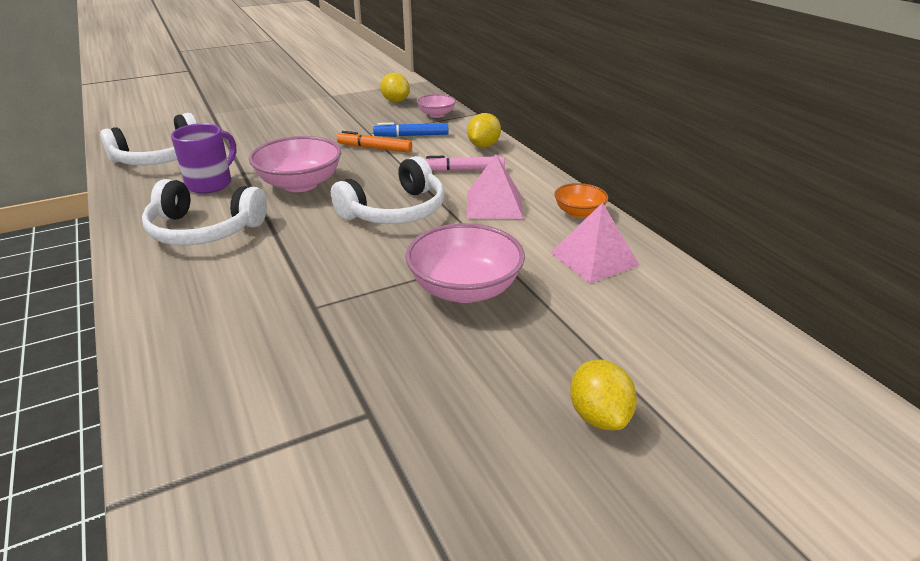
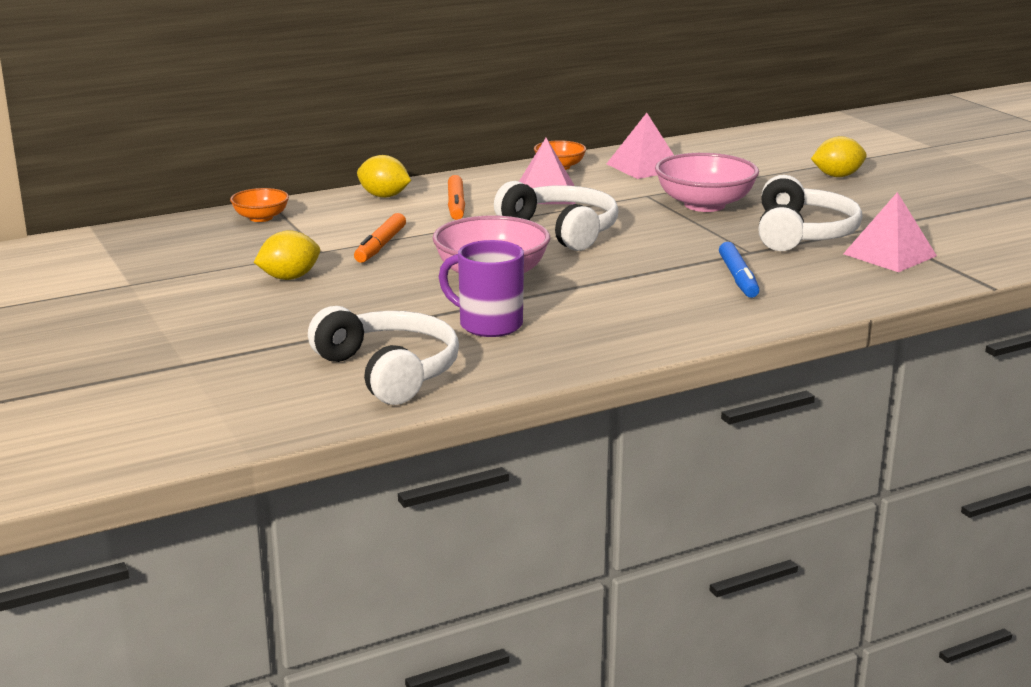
camera: 90 degrees left, 10 degrees down
(203, 230) = (618, 311): white headphones -> white headphones (803, 234)
(267, 417) = (890, 255): none -> pink pyramid
(395, 101) = (188, 241): yellow lemon -> yellow lemon (289, 278)
(411, 135) = (339, 229): blue marker -> blue marker (738, 278)
(436, 114) = (261, 218): pink bowl -> orange bowl
(463, 170) = (456, 205): pink marker -> orange marker

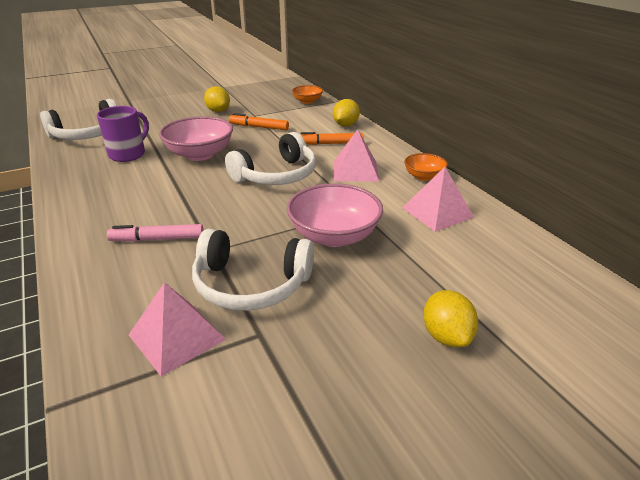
camera: 90 degrees right, 10 degrees up
(738, 278) = (157, 239): blue marker -> pink marker

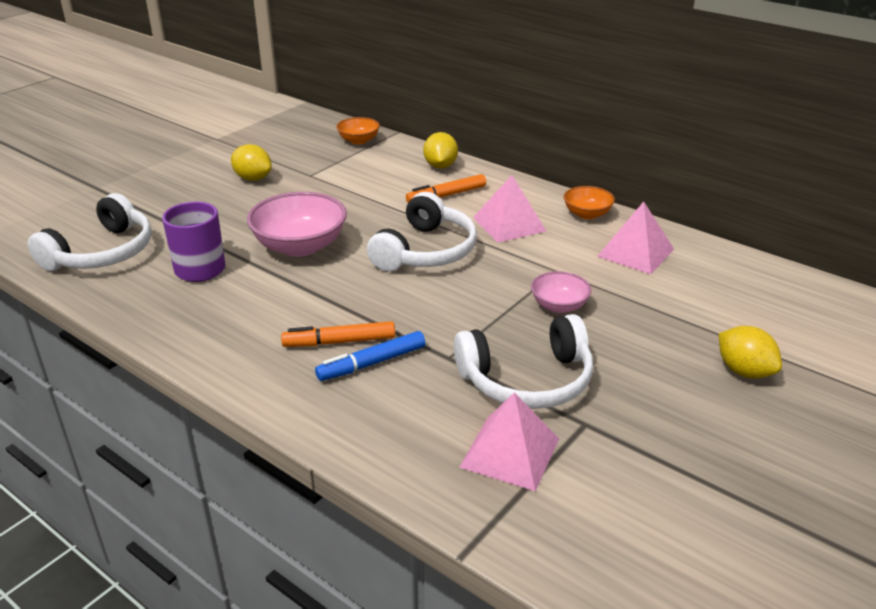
camera: 25 degrees left, 0 degrees up
(157, 239) = (371, 363): pink marker -> blue marker
(259, 127) = (334, 191): orange marker -> orange marker (339, 342)
(334, 236) = (559, 306): pink bowl -> pink bowl, size x0.55

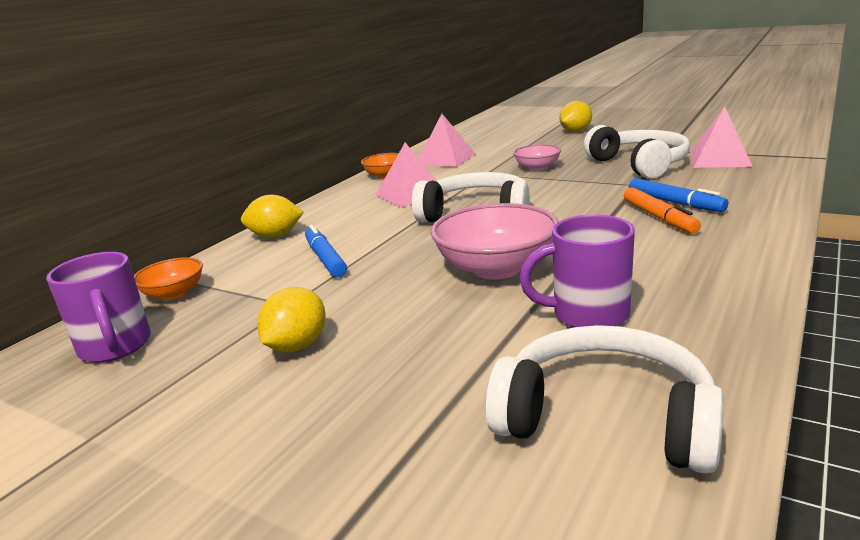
camera: 95 degrees left, 10 degrees down
(299, 133) = (116, 347): none -> purple mug
(376, 185) = (325, 258): none -> blue marker
(446, 195) = (353, 223): orange marker -> none

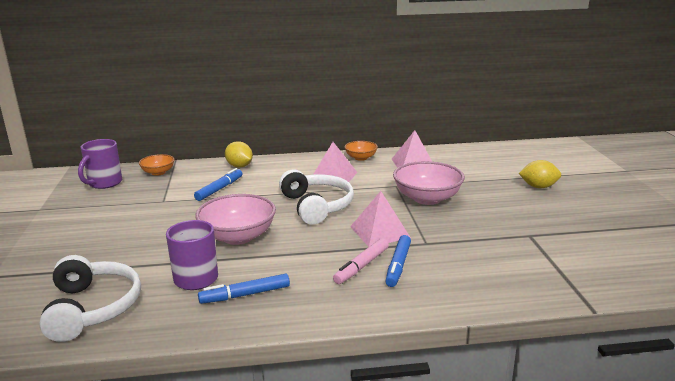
camera: 50 degrees right, 0 degrees up
(297, 346) = (123, 218): yellow lemon -> none
(537, 168) = (427, 198): pink bowl -> pink bowl, size x1.81
(639, 164) = (476, 233): white headphones -> none
(659, 218) = (361, 266): orange marker -> pink marker
(671, 288) = (245, 295): none -> blue marker
(719, 159) = (528, 262): pink pyramid -> pink pyramid (380, 232)

